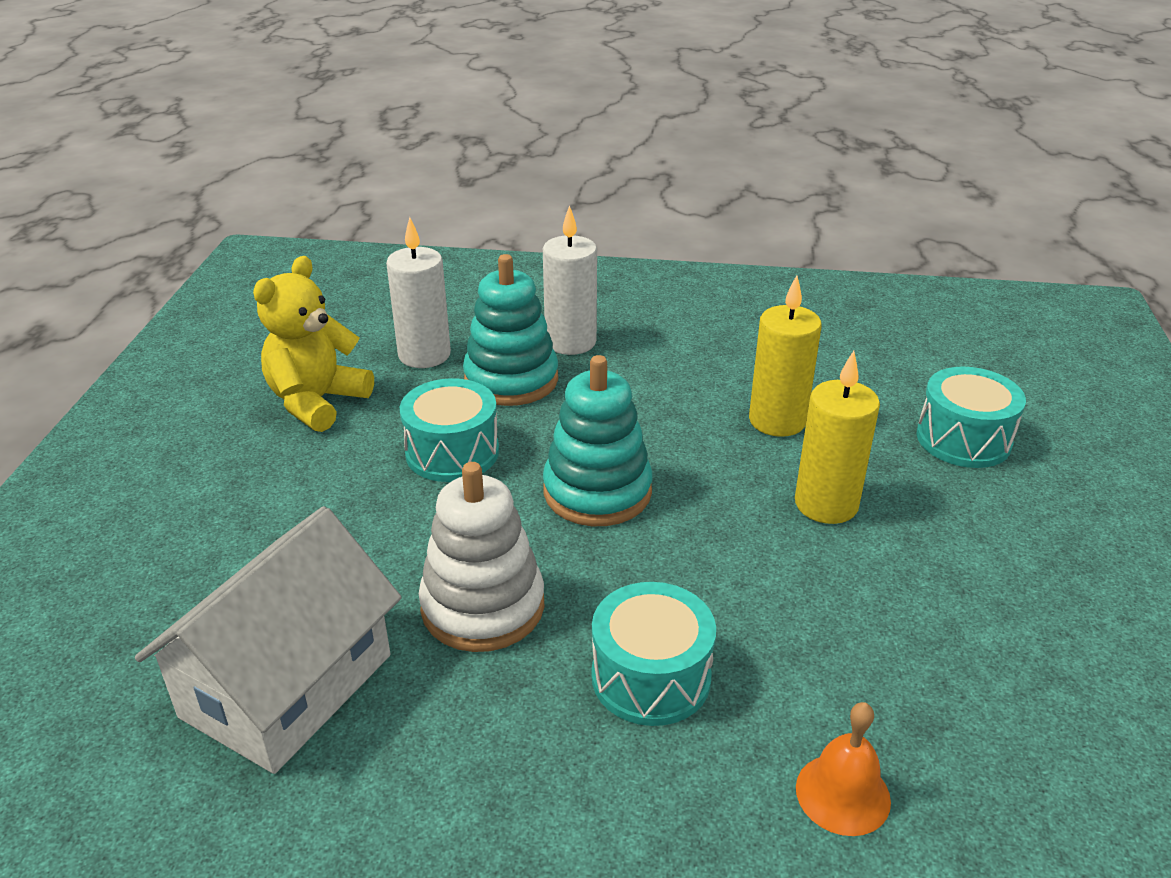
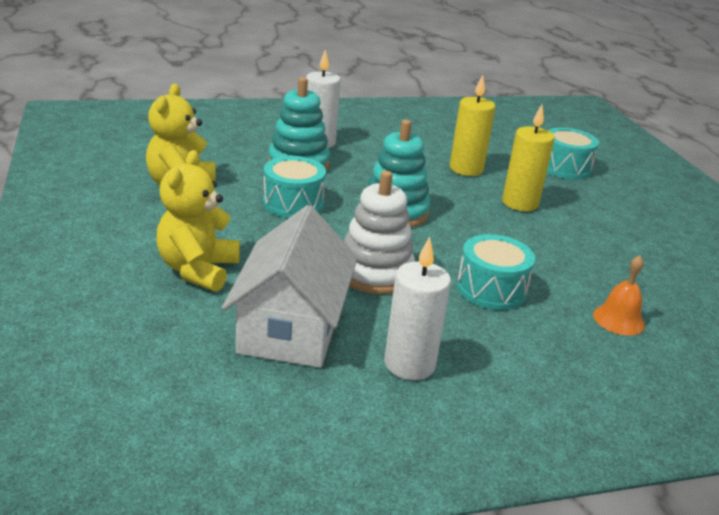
camera: 25 degrees left, 5 degrees down
(235, 553) = (198, 270): none -> yellow teddy bear
(424, 355) = (232, 156): white candle -> white candle (409, 364)

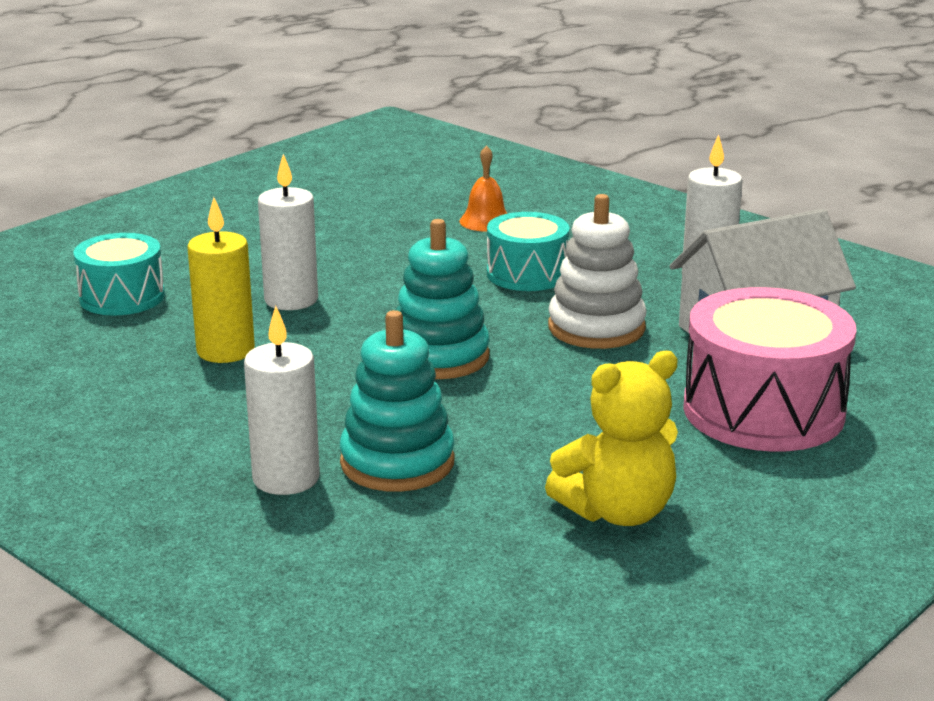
camera: 120 degrees left, 5 degrees down
(198, 270) = (763, 411): yellow teddy bear -> pink drum
(293, 203) = (524, 420): turquoise drum -> none
(520, 203) = (291, 300): yellow candle -> white candle

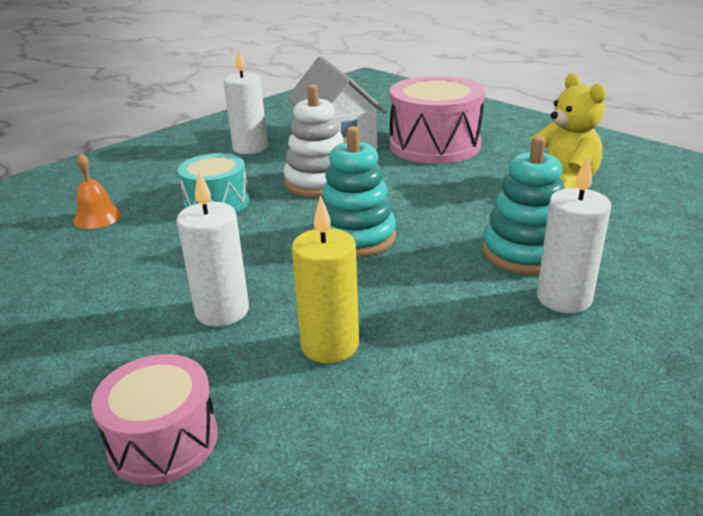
camera: 85 degrees left, 5 degrees up
(122, 297) = (163, 440): turquoise drum -> pink drum

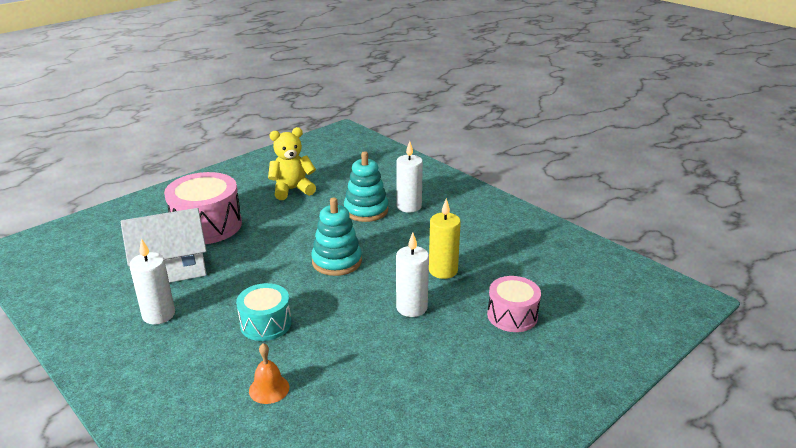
camera: 90 degrees left, 0 degrees up
(318, 182) = (249, 276): white stacking toy -> none

